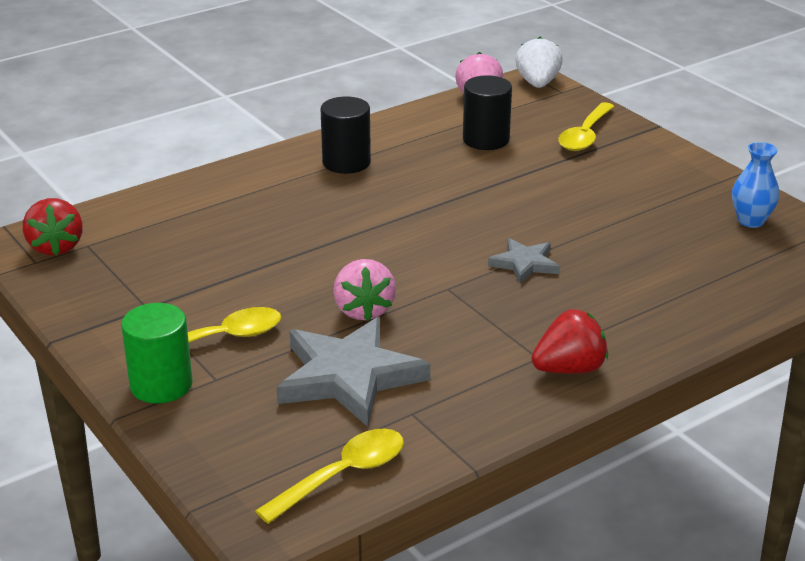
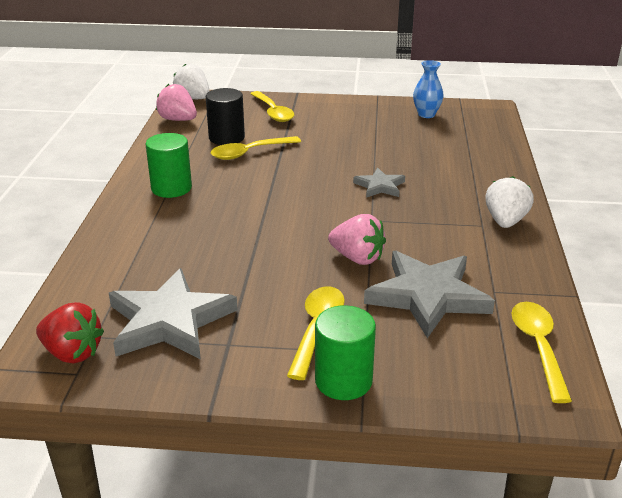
camera: 50 degrees left, 0 degrees up
(145, 265) = (169, 321): none -> grey star
(346, 162) = (171, 188): black cylinder -> green cylinder
(475, 165) = (249, 153): none -> yellow spoon
(569, 369) = (505, 221): red strawberry -> white strawberry

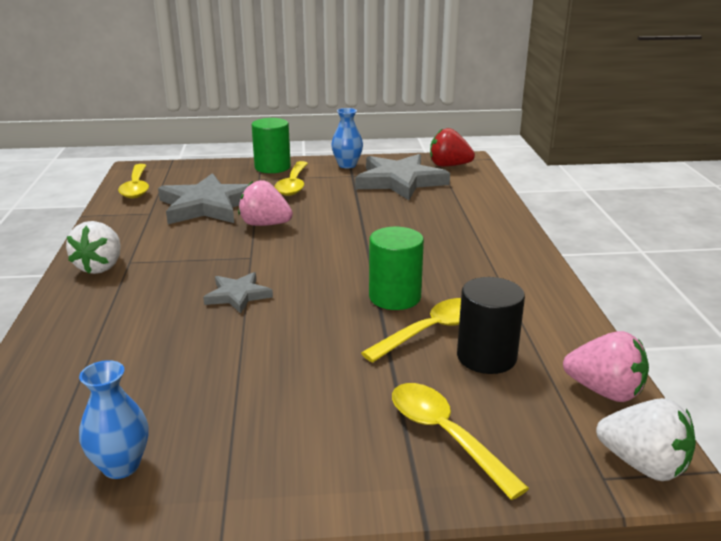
camera: 170 degrees right, 5 degrees down
(171, 188) = (492, 271): green cylinder -> green cylinder (395, 297)
(224, 373) = (347, 165): none -> blue vase

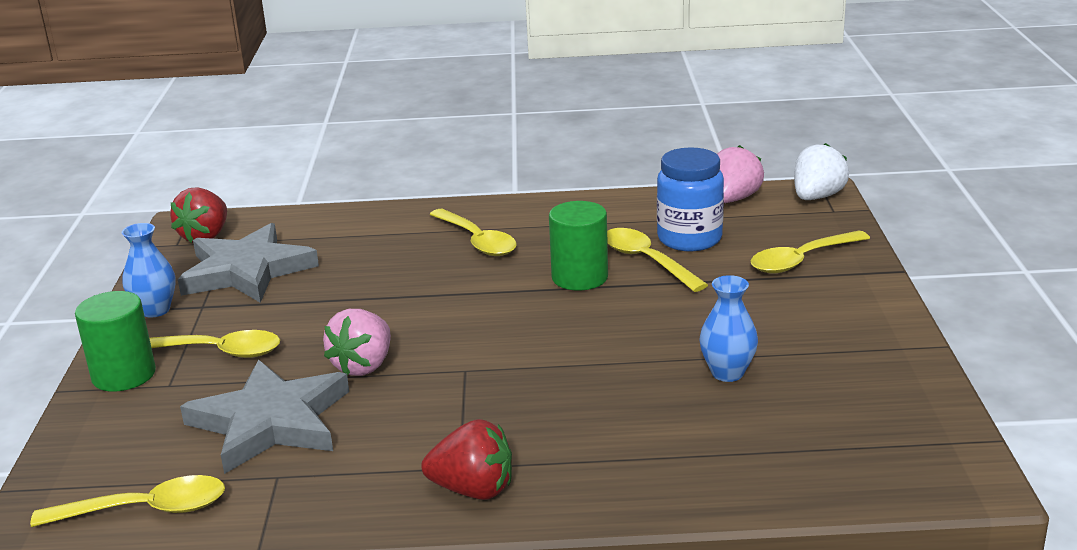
camera: 85 degrees left, 0 degrees up
(100, 267) = (473, 490): white strawberry -> red strawberry
(121, 466) = (880, 401): blue vase -> blue vase (727, 373)
(238, 295) = (568, 370): grey star -> none
(459, 251) = (477, 241): none -> yellow spoon
(486, 357) = (689, 239): black cylinder -> blue jar

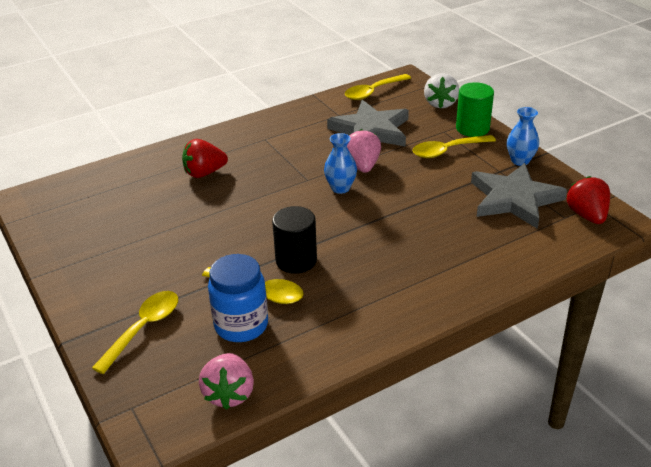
camera: 150 degrees right, 10 degrees up
(473, 490) = (250, 132): red strawberry -> red strawberry (204, 173)
(477, 241) = (398, 271): yellow spoon -> none
(579, 277) = (296, 260): green cylinder -> black cylinder
(727, 373) = (162, 219): blue vase -> blue vase (340, 188)
(817, 197) = (151, 425): white strawberry -> white strawberry (440, 103)

